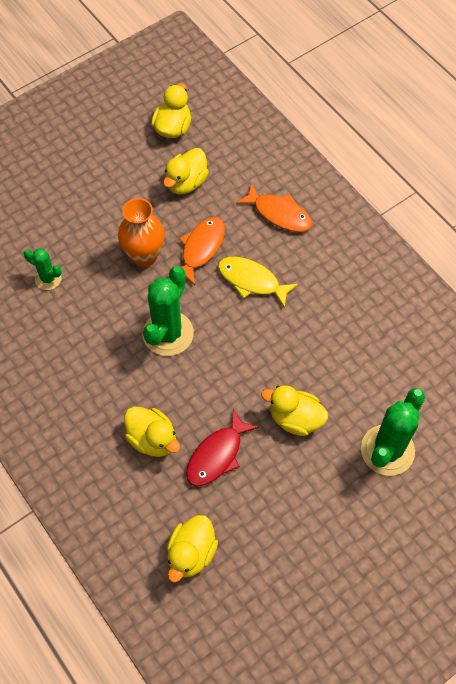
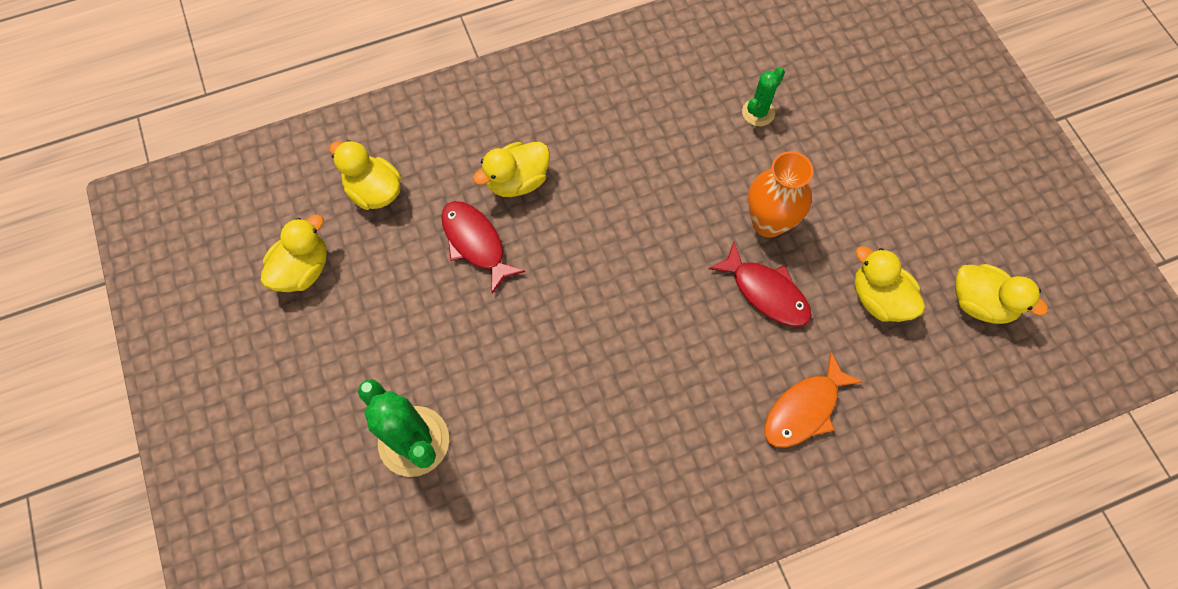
camera: 105 degrees right, 5 degrees up
(168, 333) = (649, 226): green cactus -> none
(201, 249) = (766, 292): orange fish -> red fish
(252, 281) = (701, 343): yellow fish -> none
(295, 418) = (492, 342): yellow duck -> yellow duck (303, 269)

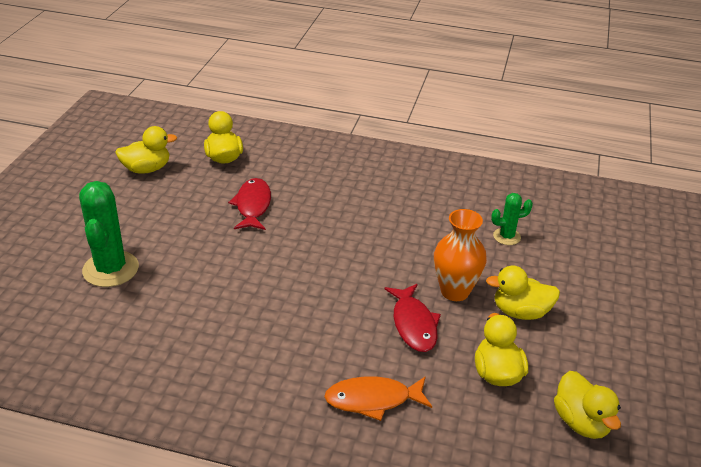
camera: 35 degrees right, 30 degrees down
(517, 181) = (310, 192): yellow duck -> yellow duck (520, 312)

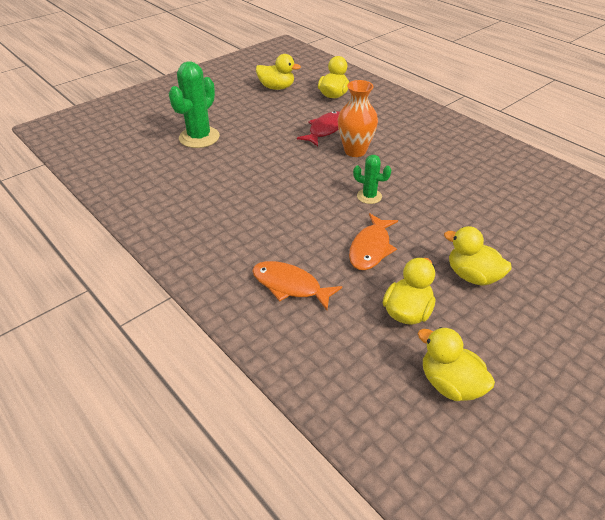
camera: 35 degrees right, 5 degrees up
(413, 324) = (371, 248): red fish -> orange fish
(454, 291) = (427, 239): orange vase -> orange vase (355, 151)
(506, 236) = (512, 216): green cactus -> green cactus (369, 196)
(581, 422) = (450, 384): yellow duck -> yellow duck turned 120 degrees clockwise

